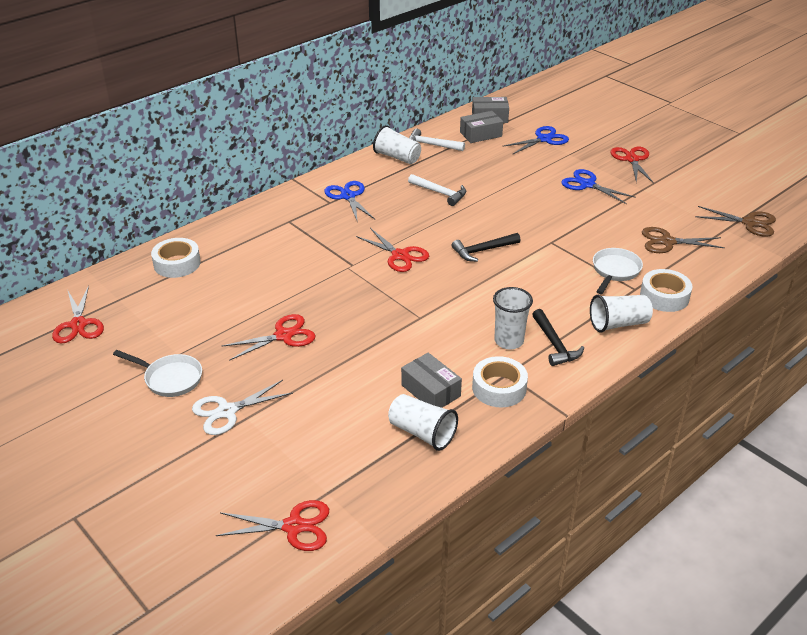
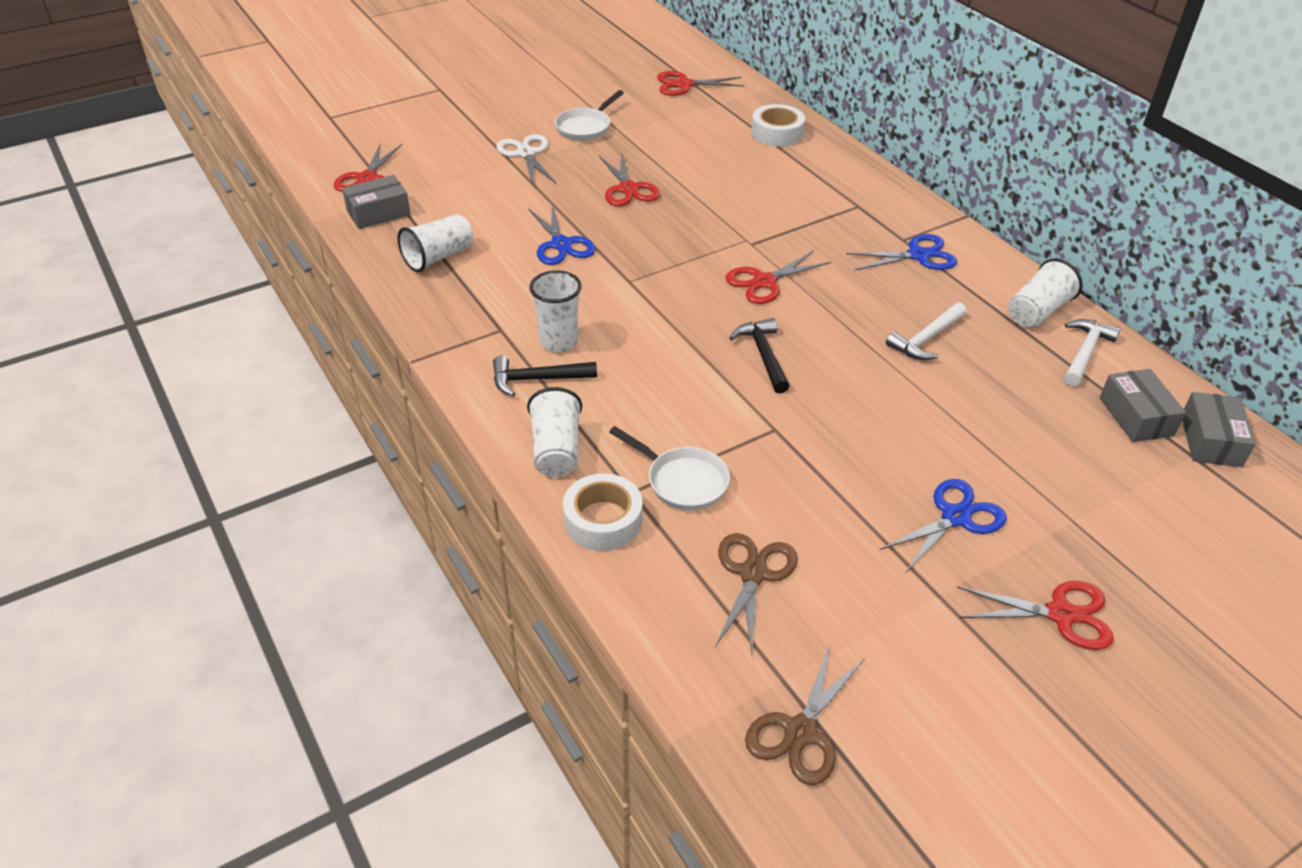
camera: 100 degrees right, 5 degrees up
(430, 390) = (498, 271): grey box -> grey box (378, 213)
(499, 388) = (479, 319): white tape -> none
(544, 139) = (1131, 498): blue scissors -> blue scissors (561, 245)

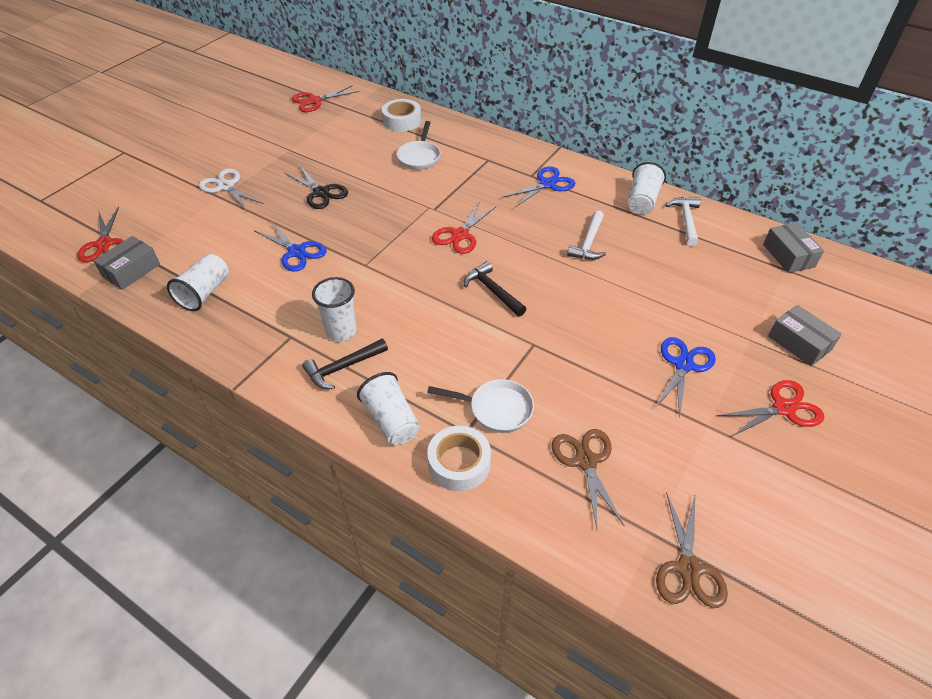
camera: 25 degrees left, 5 degrees up
(586, 127) = (260, 153): white pan -> white pan (419, 157)
(628, 189) = (321, 193): red scissors -> black scissors
(1136, 416) = (740, 254): grey box -> grey box (799, 343)

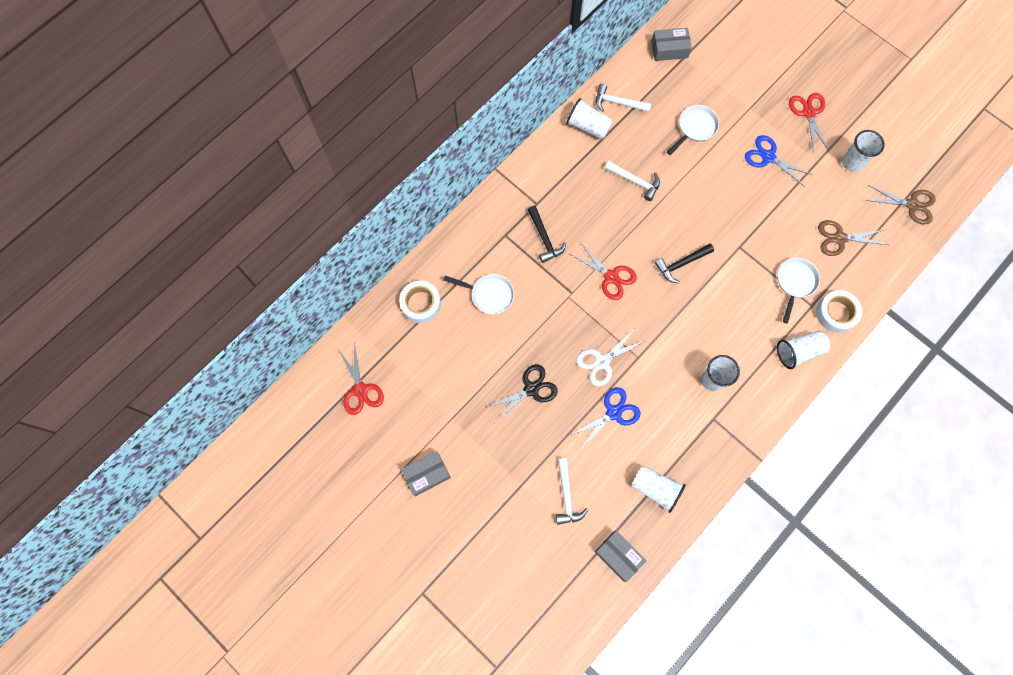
camera: 80 degrees left, 25 degrees up
(104, 244) = (578, 587): red scissors -> none
(204, 227) = (566, 496): none -> white hammer
(226, 186) = (505, 479): white scissors -> white scissors (602, 362)
(343, 367) = (748, 381): black hammer -> black hammer (544, 238)
(547, 184) = (552, 193): blue scissors -> none
(688, 288) = (695, 128): none -> white pan
(726, 471) = (852, 163): none -> white cup
(799, 343) = (756, 80): grey box -> grey box (426, 474)

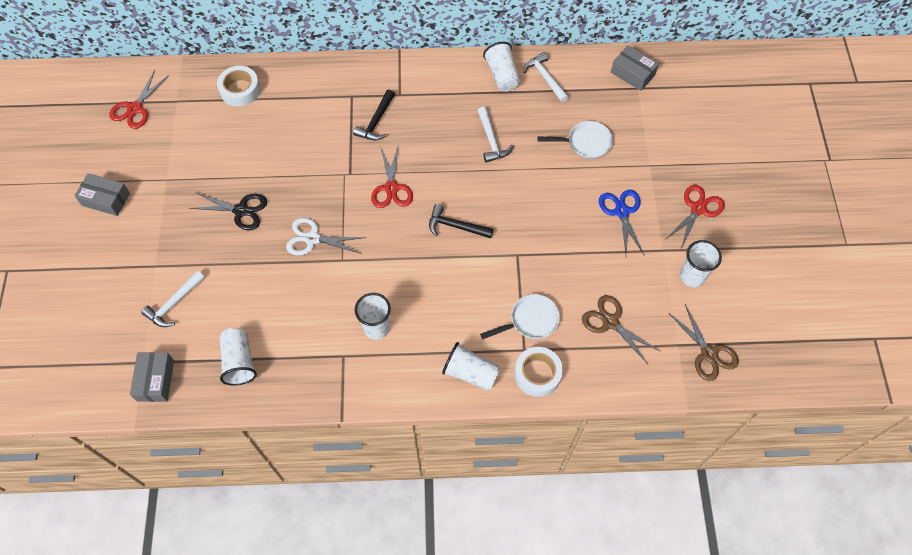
camera: 45 degrees right, 10 degrees down
(489, 295) = (291, 124): white pan -> none
(614, 412) = (277, 280): blue scissors -> none

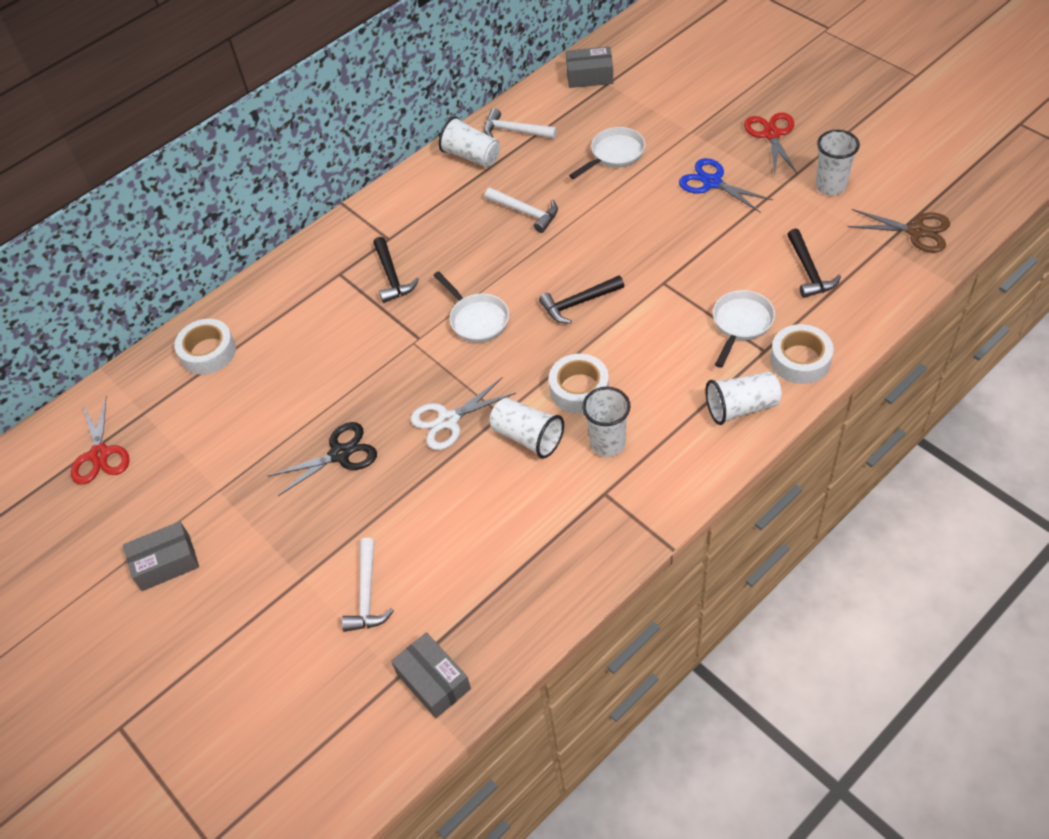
camera: 35 degrees left, 10 degrees down
(239, 361) = (504, 586): white cup -> white cup (527, 437)
(391, 188) = (476, 319): red scissors -> white pan
(397, 281) = (579, 389): none -> white tape
(610, 322) = (809, 271): brown scissors -> black hammer

